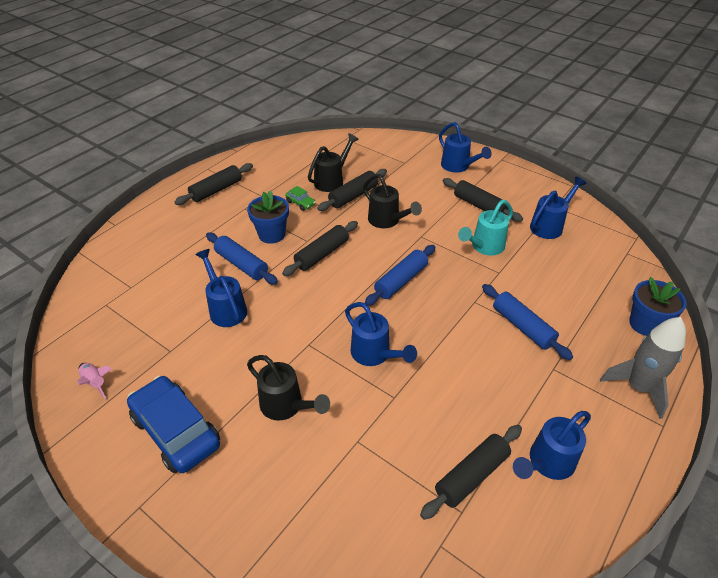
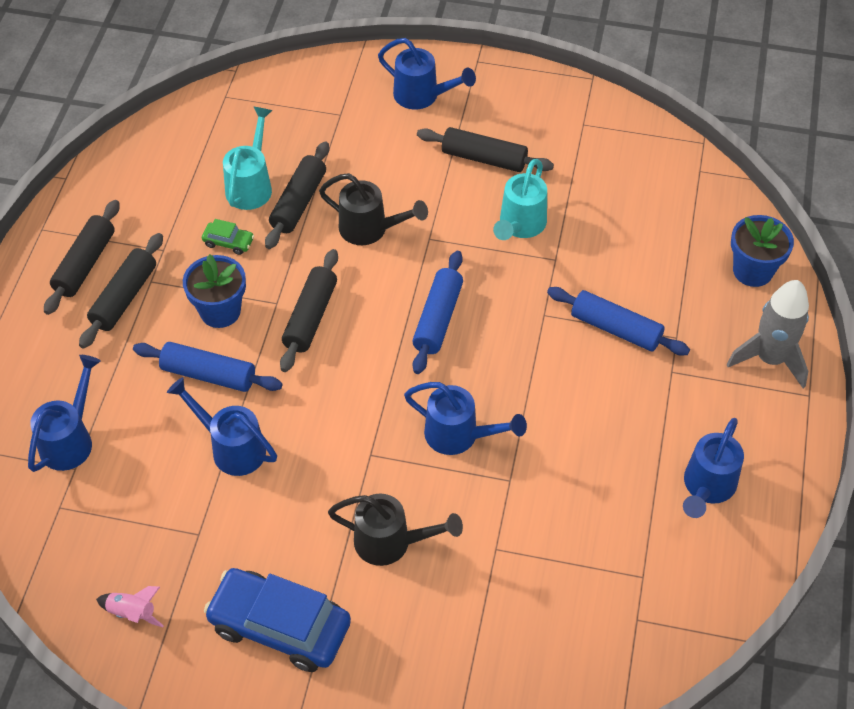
camera: 25 degrees left, 10 degrees up
(332, 180) = (251, 185): black watering can -> turquoise watering can
(472, 475) = (636, 534): black rolling pin -> black rolling pin (124, 297)
(549, 226) = (589, 160): blue watering can -> blue watering can (70, 440)

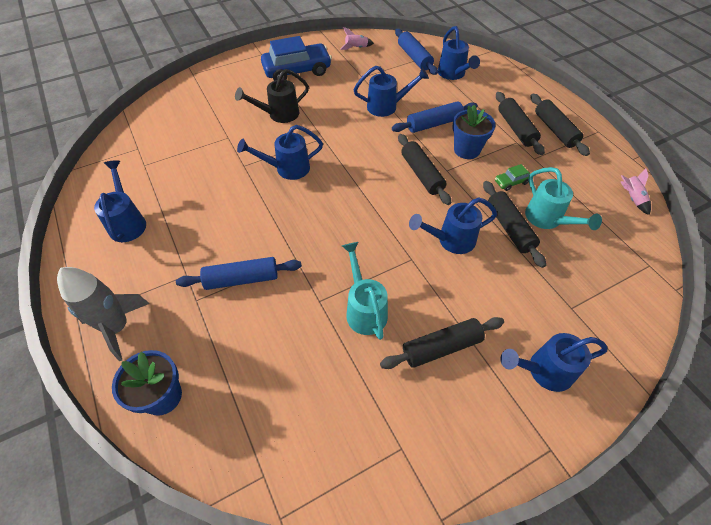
camera: 140 degrees right, 0 degrees up
(139, 148) = (632, 198): none -> pink rocket
(370, 229) = (451, 240): black watering can -> blue watering can
(438, 319) = (355, 215): blue rolling pin -> blue rolling pin (414, 58)

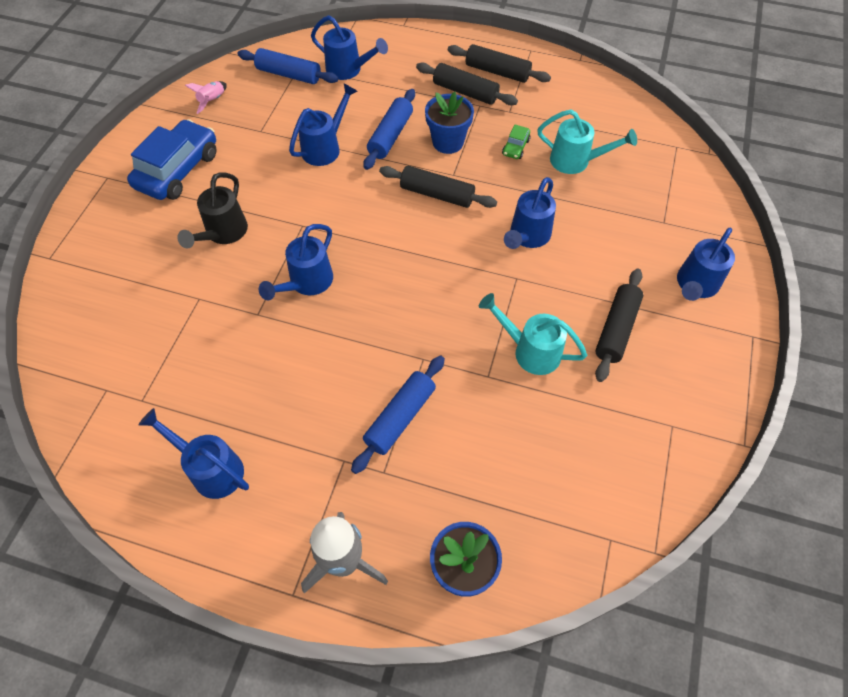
camera: 45 degrees left, 5 degrees up
(509, 228) = (557, 190): black rolling pin -> none
(632, 198) = (613, 97): pink rocket -> none

